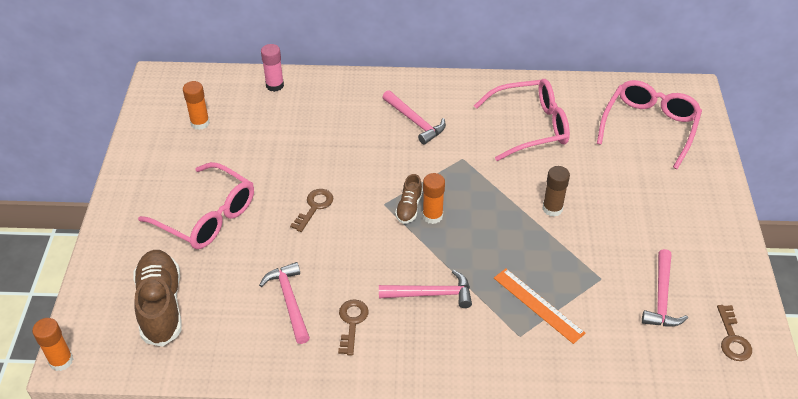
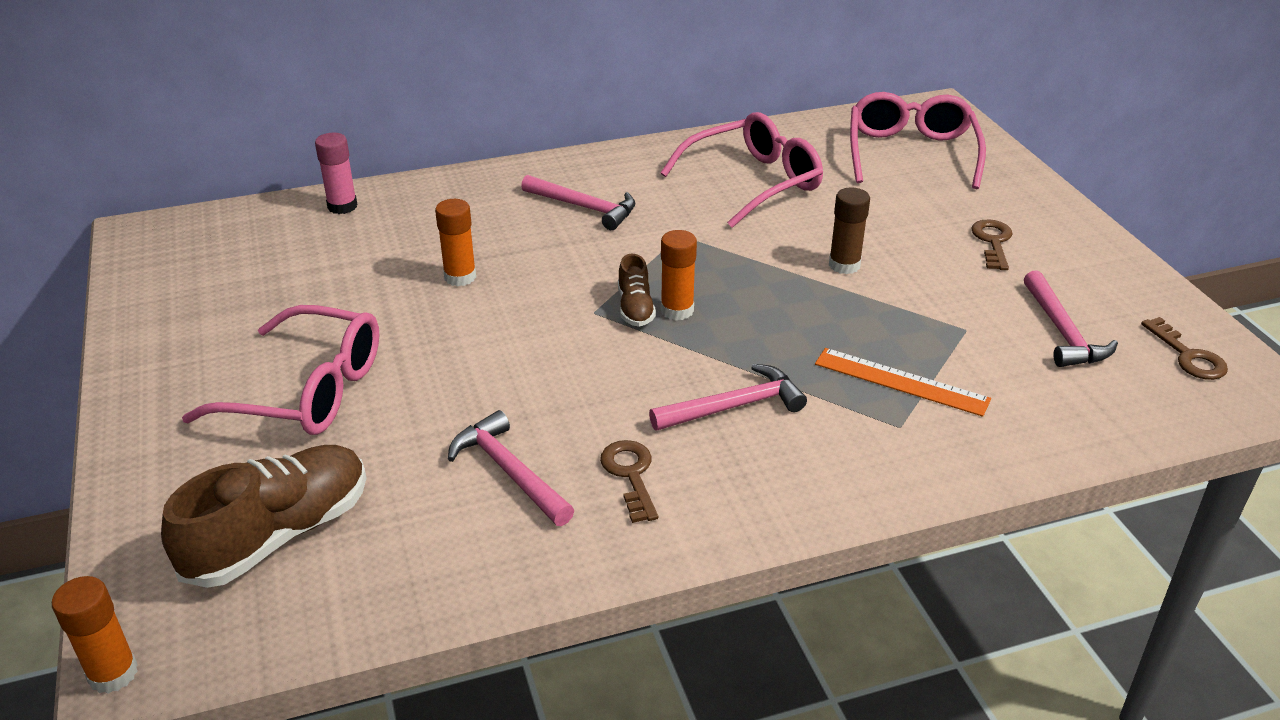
camera: 20 degrees left, 10 degrees down
(161, 305) = (279, 535): brown shoe -> brown shoe turned 75 degrees clockwise
(200, 123) = (238, 274): orange glue stick -> orange glue stick (460, 277)
(314, 207) = (485, 339): brown key -> brown key (993, 242)

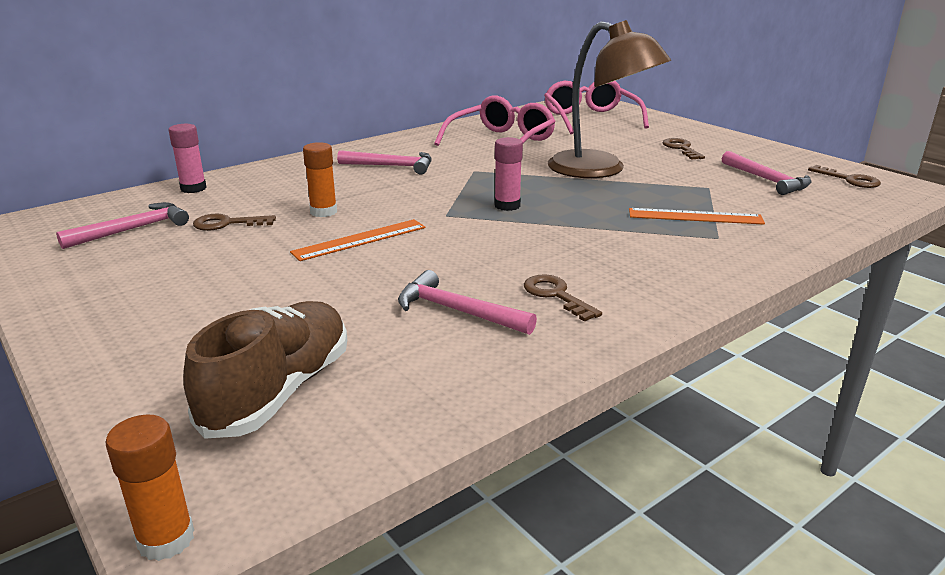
camera: 20 degrees left, 10 degrees down
(308, 391) = (238, 294): pink glasses -> none
(349, 275) = (227, 224): none -> brown key
(473, 333) = (360, 239): none -> orange ruler
(635, 308) = (475, 209): brown shoe -> none
(677, 310) = (507, 205): orange glue stick -> pink glue stick
(734, 406) = (596, 246): pink hammer -> pink hammer (133, 229)
(844, 265) = (600, 170): brown glue stick -> brown lamp

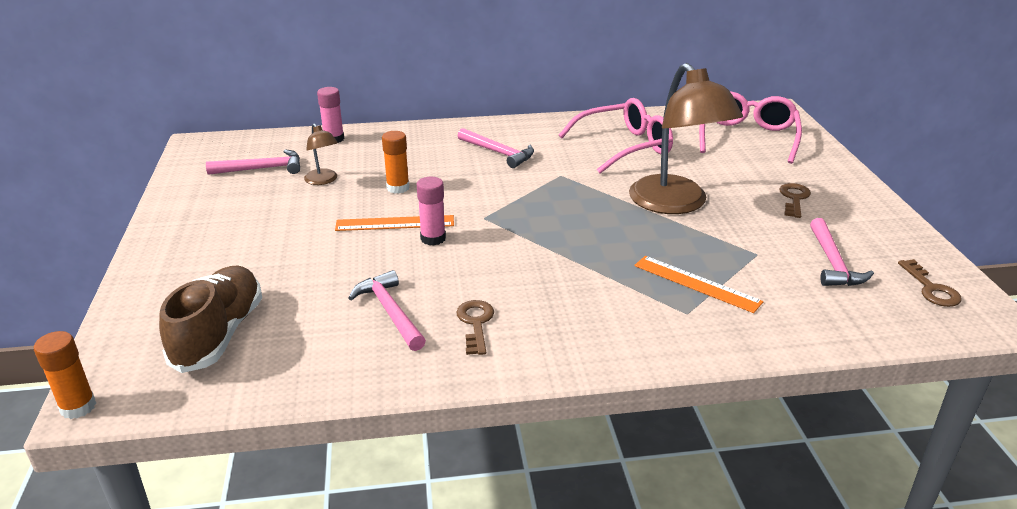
camera: 30 degrees right, 5 degrees up
(227, 224) = (323, 180): brown key -> brown lamp
(279, 391) = (219, 334): brown shoe -> brown shoe turned 45 degrees counterclockwise
(507, 205) = (543, 222): pink glue stick -> pink glue stick (433, 238)

